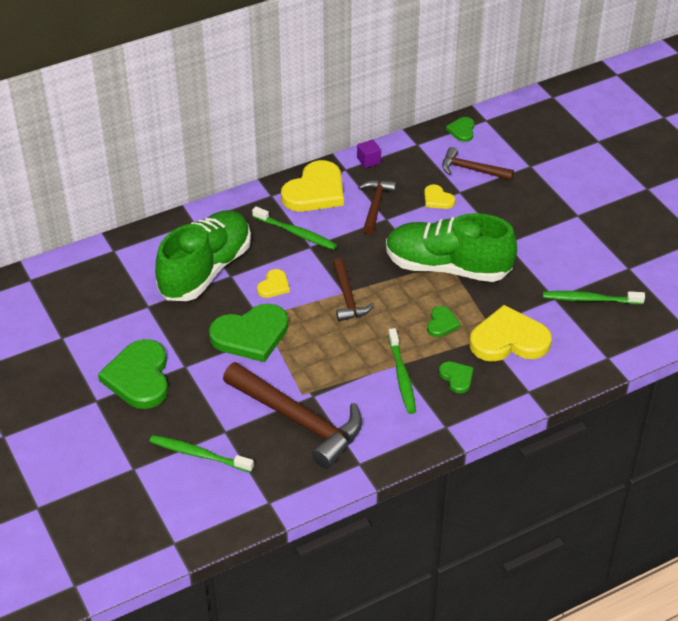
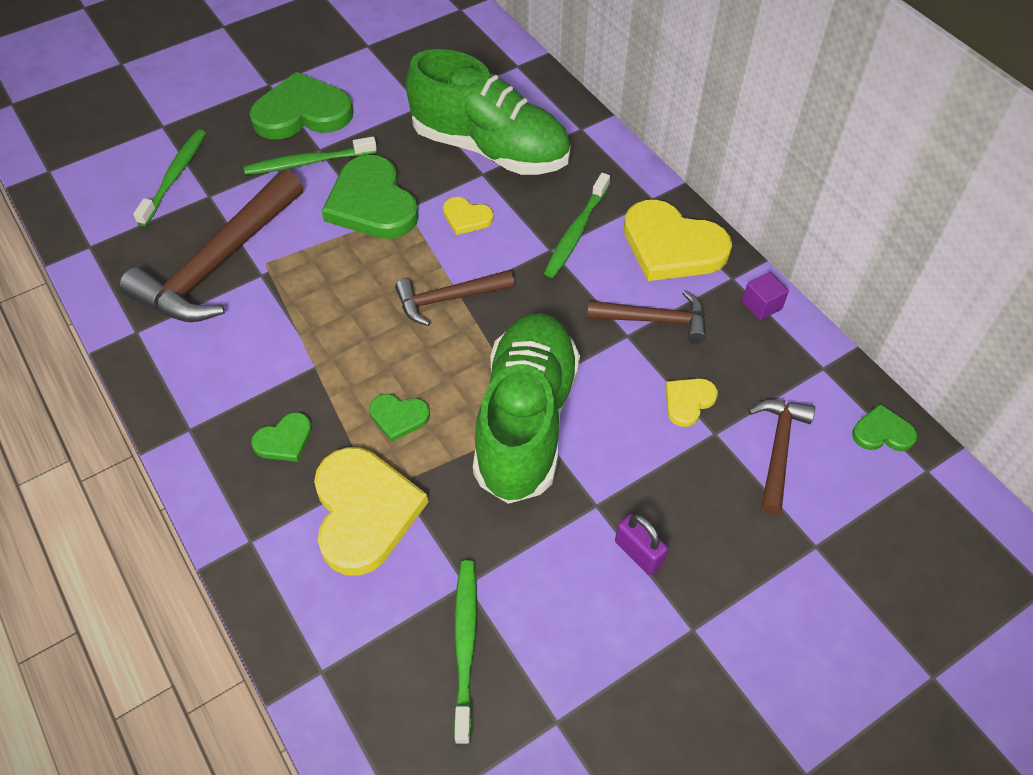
camera: 85 degrees right, 10 degrees up
(402, 376) = (291, 371): green toothbrush -> green toothbrush (308, 162)
(535, 229) = (638, 553): none -> purple padlock

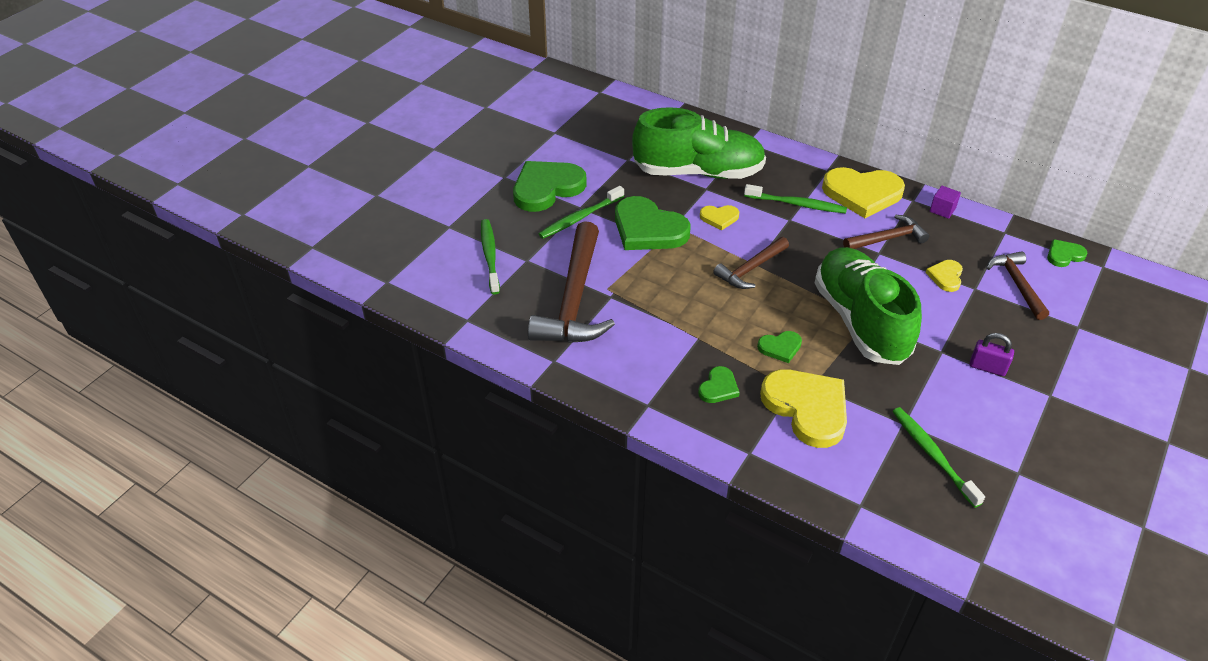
camera: 25 degrees left, 10 degrees down
(576, 232) = (797, 204): green toothbrush -> green toothbrush turned 75 degrees counterclockwise

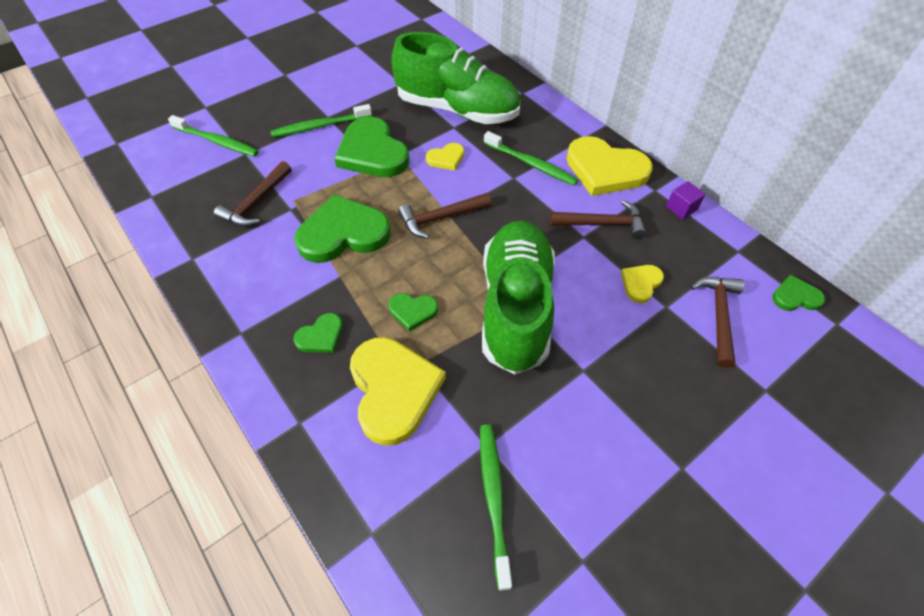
camera: 20 degrees right, 10 degrees up
(490, 256) = (217, 141): green toothbrush -> green toothbrush turned 105 degrees clockwise
(547, 188) = (312, 92): green heart -> green heart (343, 233)
(574, 299) = (256, 202): brown hammer -> brown hammer, size x0.55
(719, 218) = (446, 158): yellow heart -> yellow heart turned 45 degrees counterclockwise
(987, 367) = (625, 407): purple padlock -> none

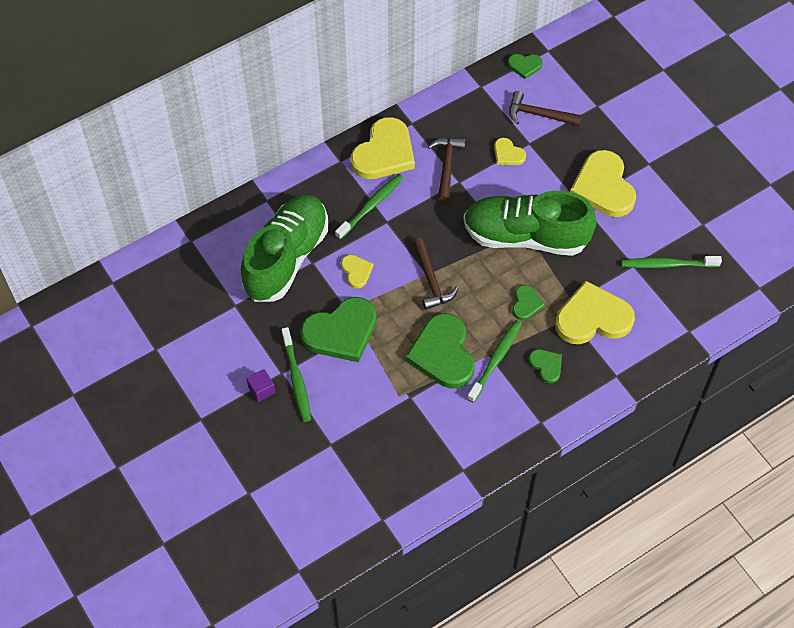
camera: 85 degrees left, 5 degrees up
(217, 141) = (309, 472): green toothbrush -> green toothbrush (496, 360)
(256, 202) = (399, 426): brown hammer -> none
(619, 401) = (603, 187): none -> yellow heart
(681, 208) = (434, 110): purple cube -> purple cube (261, 390)
(795, 297) = (524, 66): green heart -> green heart turned 90 degrees counterclockwise

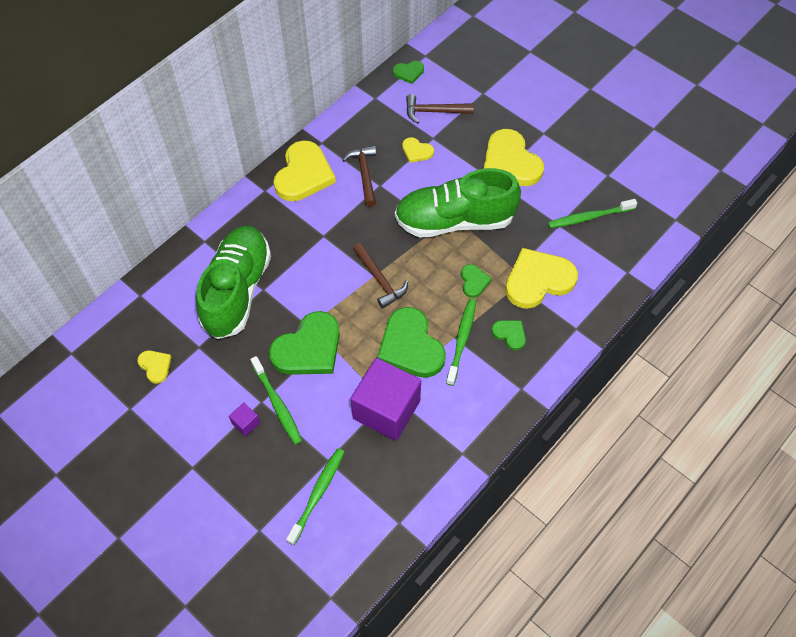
camera: 15 degrees left, 0 degrees up
(356, 271) = (307, 288): yellow heart -> yellow heart (155, 366)
(371, 206) = (305, 225): green toothbrush -> green toothbrush (317, 494)
(401, 410) = (386, 409): none -> purple cube

